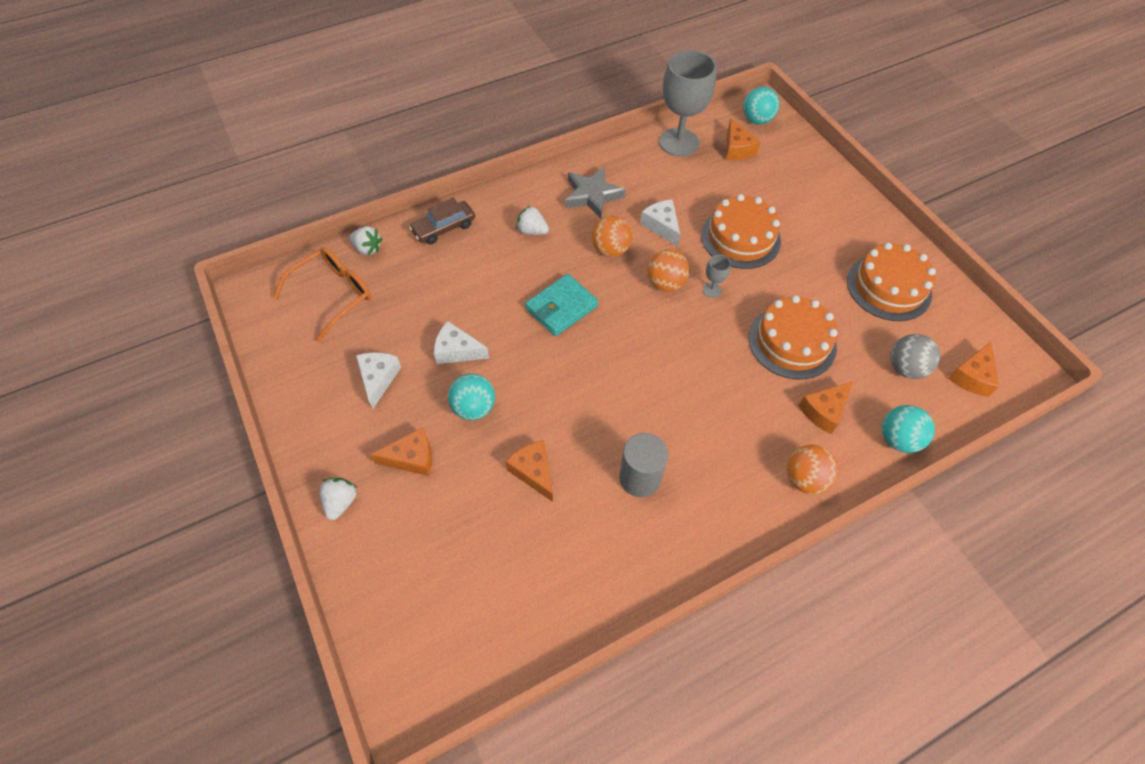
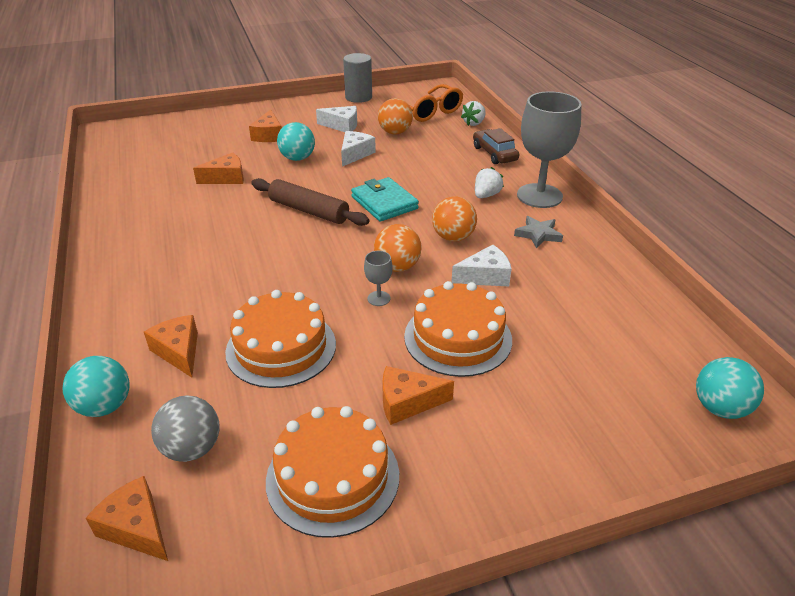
camera: 100 degrees right, 20 degrees down
(341, 502) = (251, 114): white strawberry -> none
(590, 369) = (308, 211): none -> brown rolling pin
(592, 195) = (538, 234): grey star -> grey star, size x0.65
(640, 478) = (187, 223): grey cylinder -> grey cylinder (358, 97)
(679, 142) = (644, 313): grey goblet -> grey goblet (539, 196)
(737, 149) = (640, 369): orange cheese -> orange cheese (407, 402)
(805, 479) = (116, 318): orange ball -> orange ball (395, 132)

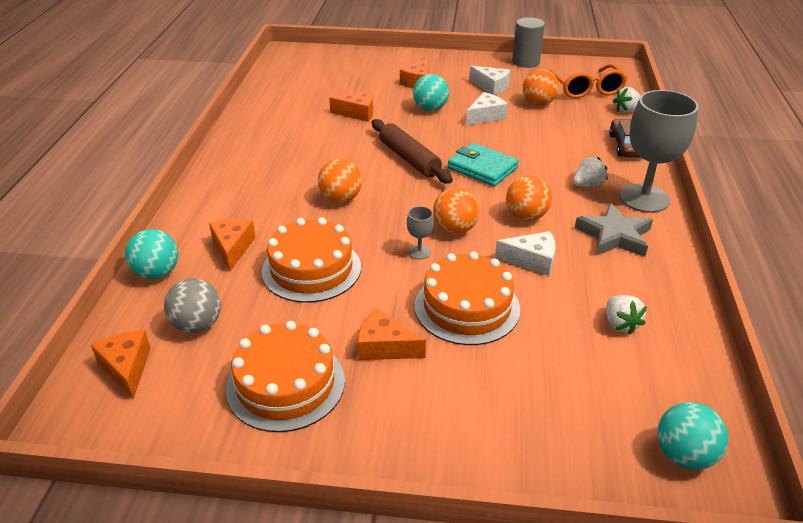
camera: 25 degrees right, 0 degrees up
(265, 267) = (341, 199): none -> orange ball
(384, 203) = (482, 168): turquoise wallet -> turquoise wallet turned 45 degrees counterclockwise
(538, 234) = (614, 236): grey star -> grey star, size x1.53
(595, 311) = (620, 324): none -> white strawberry

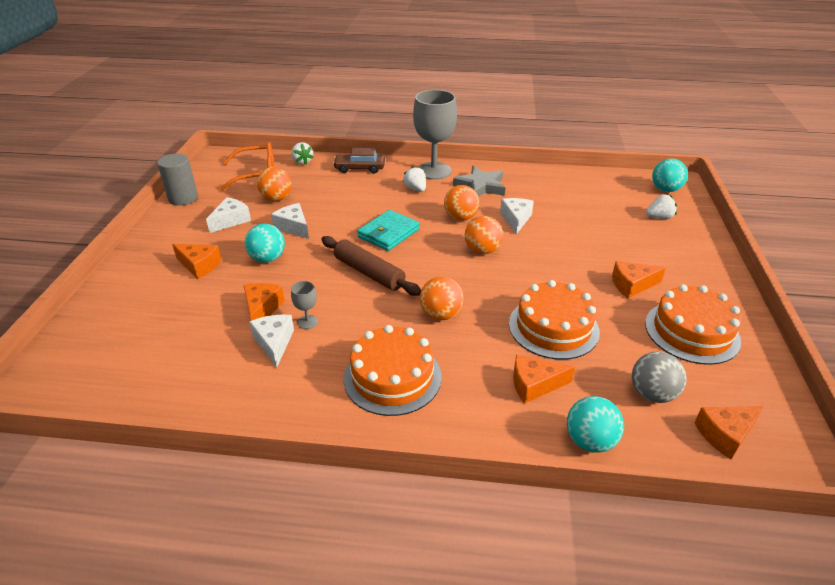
camera: 90 degrees left, 0 degrees up
(315, 122) = (274, 343): none -> white cheese
(384, 347) = (632, 285): orange cheese -> orange cheese turned 60 degrees clockwise
(409, 159) = (369, 273): brown rolling pin -> brown rolling pin turned 75 degrees clockwise
(419, 252) = (516, 268): grey goblet -> grey goblet (307, 322)
(467, 307) = (576, 248): orange cake -> orange cake (392, 377)
(620, 324) = (572, 195): white strawberry -> white strawberry (659, 217)

